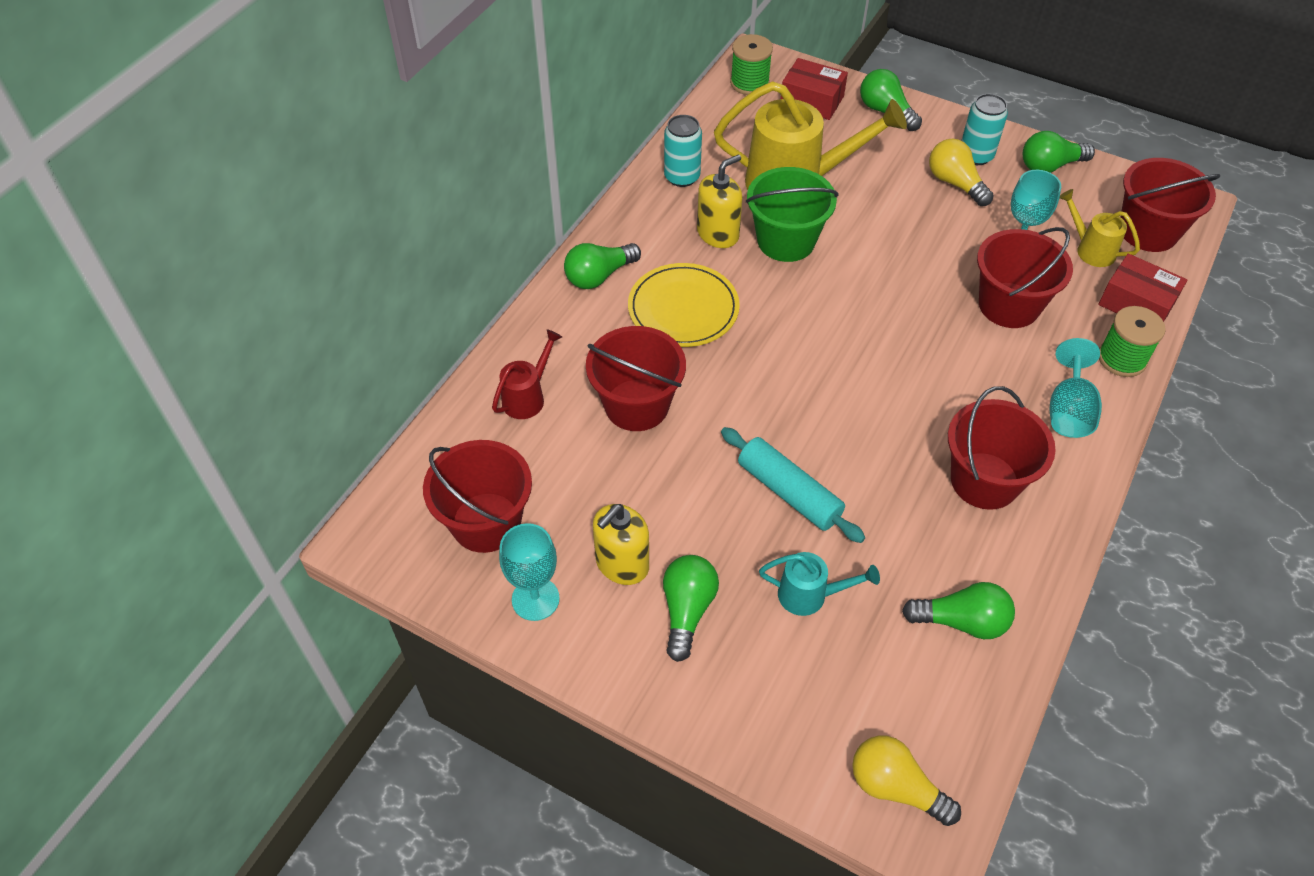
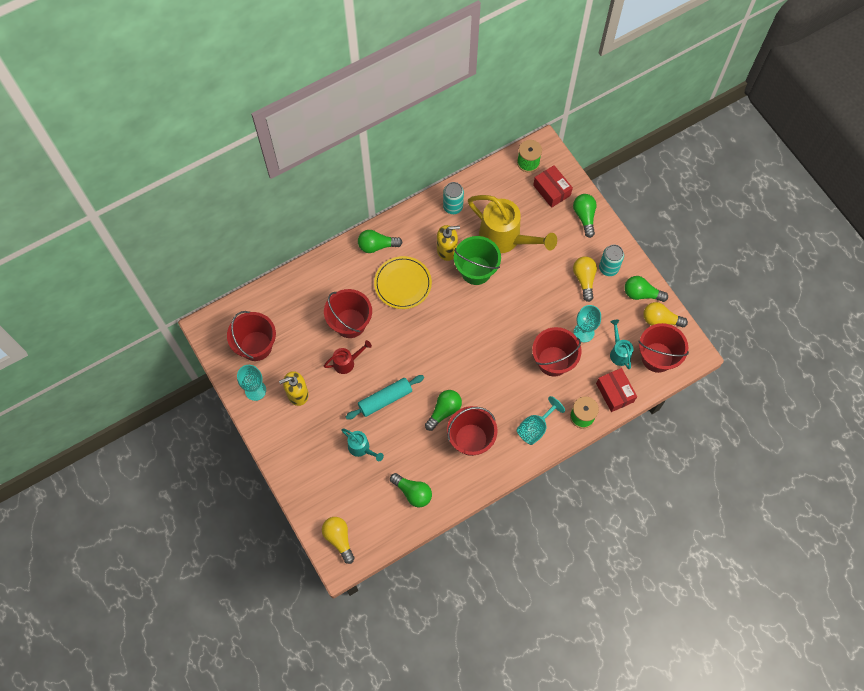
camera: 30 degrees right, 15 degrees up
(527, 397) = (307, 294): red watering can -> red watering can (347, 362)
(687, 610) = (309, 428): green light bulb -> green light bulb (444, 411)
(789, 492) = (385, 399): turquoise rolling pin -> turquoise rolling pin turned 75 degrees clockwise
(1090, 250) = (619, 352): yellow watering can -> turquoise watering can
(1106, 185) = (660, 320): none -> yellow light bulb

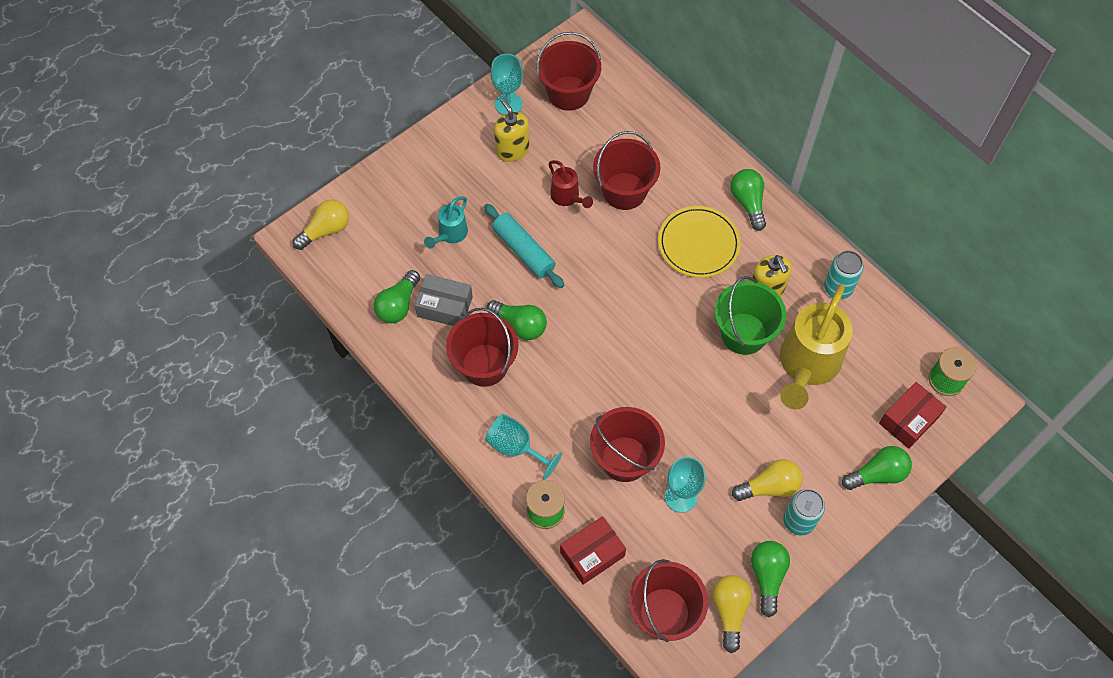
camera: 80 degrees right, 5 degrees down
(420, 460) = (445, 307): none -> grey box
(619, 352) = (659, 553): turquoise watering can -> none

